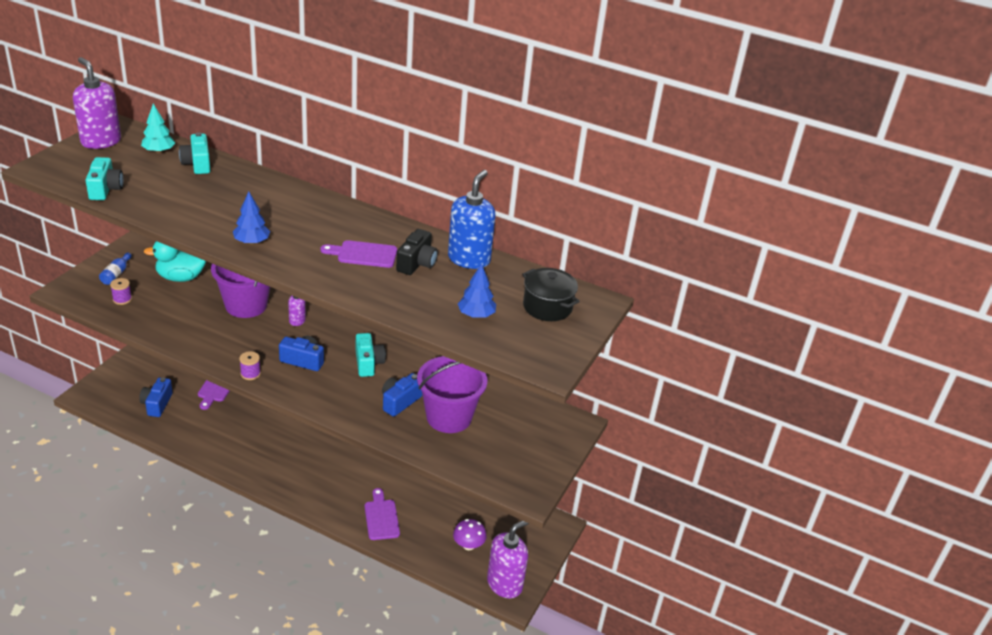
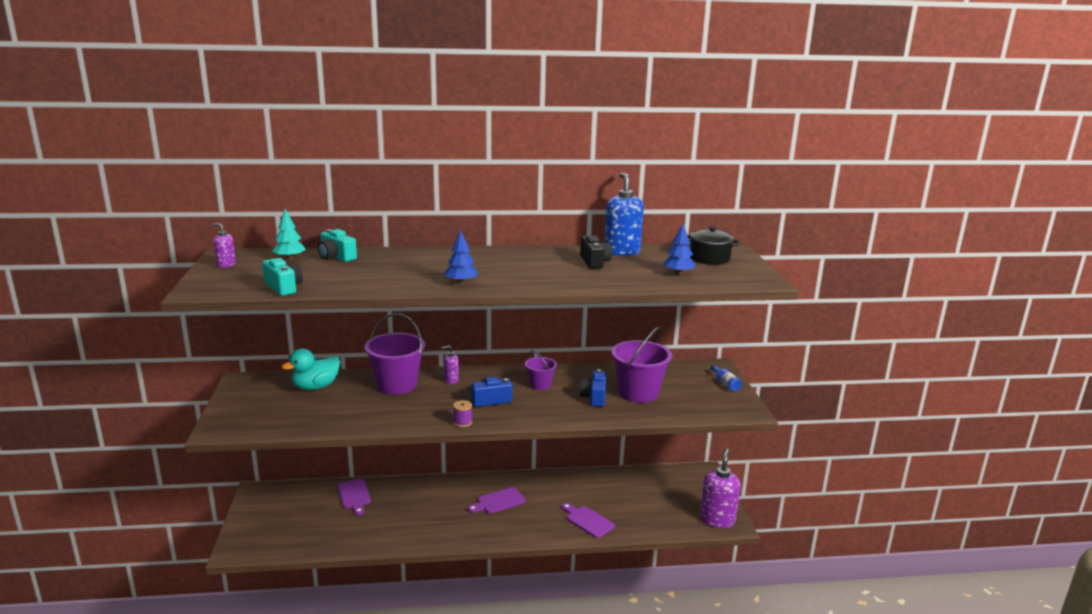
camera: 30 degrees left, 15 degrees down
(101, 141) = (226, 265): purple soap dispenser -> purple soap dispenser, size x0.51
(116, 274) = (252, 404): blue bottle -> blue bottle (725, 383)
(122, 299) = (282, 417): purple spool -> none
(157, 404) = (313, 528): blue camera -> none
(363, 254) = (552, 267): purple cutting board -> purple cutting board (498, 501)
(368, 363) = (540, 385): turquoise camera -> purple bucket
(468, 545) = (666, 509): purple mushroom -> none

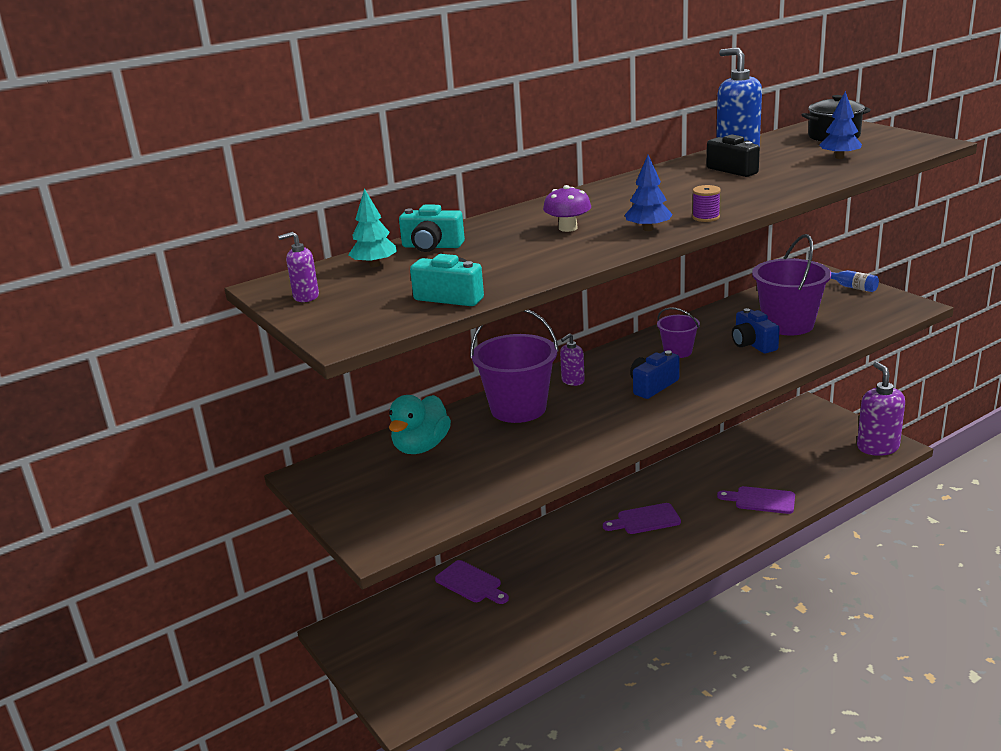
camera: 25 degrees left, 5 degrees up
(422, 268) = (568, 228): none -> purple mushroom
(462, 422) = (660, 420): purple spool -> purple spool (706, 217)
(498, 501) = (645, 520): purple cutting board -> purple cutting board turned 45 degrees clockwise

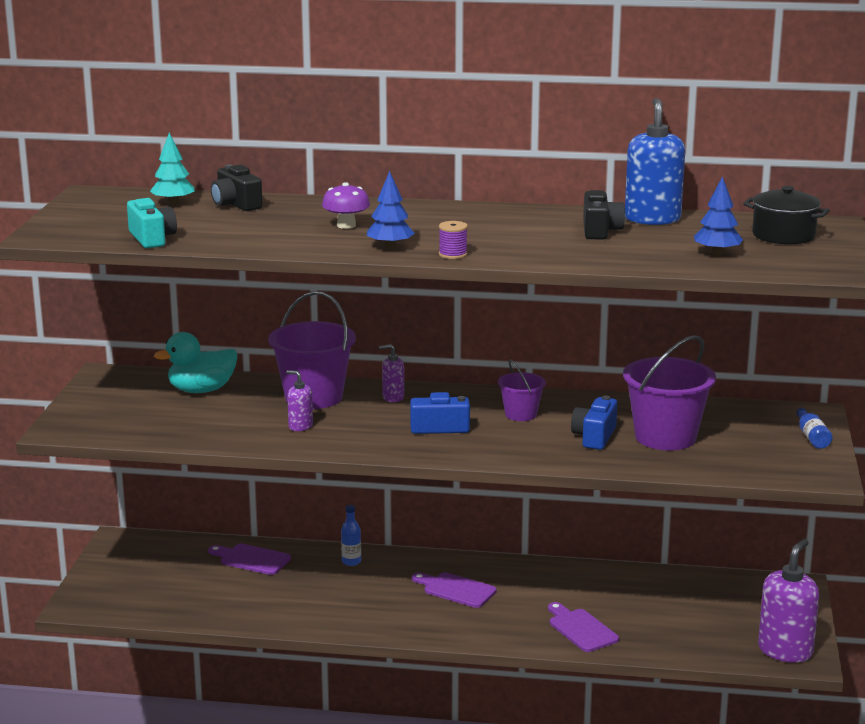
camera: 40 degrees right, 5 degrees down
(305, 297) = (88, 206): purple soap dispenser -> purple soap dispenser (300, 426)
(432, 246) = (236, 204): turquoise camera -> black camera
(471, 583) = (251, 559): purple cutting board -> purple cutting board turned 120 degrees clockwise
(543, 541) = (351, 562): none -> blue bottle

